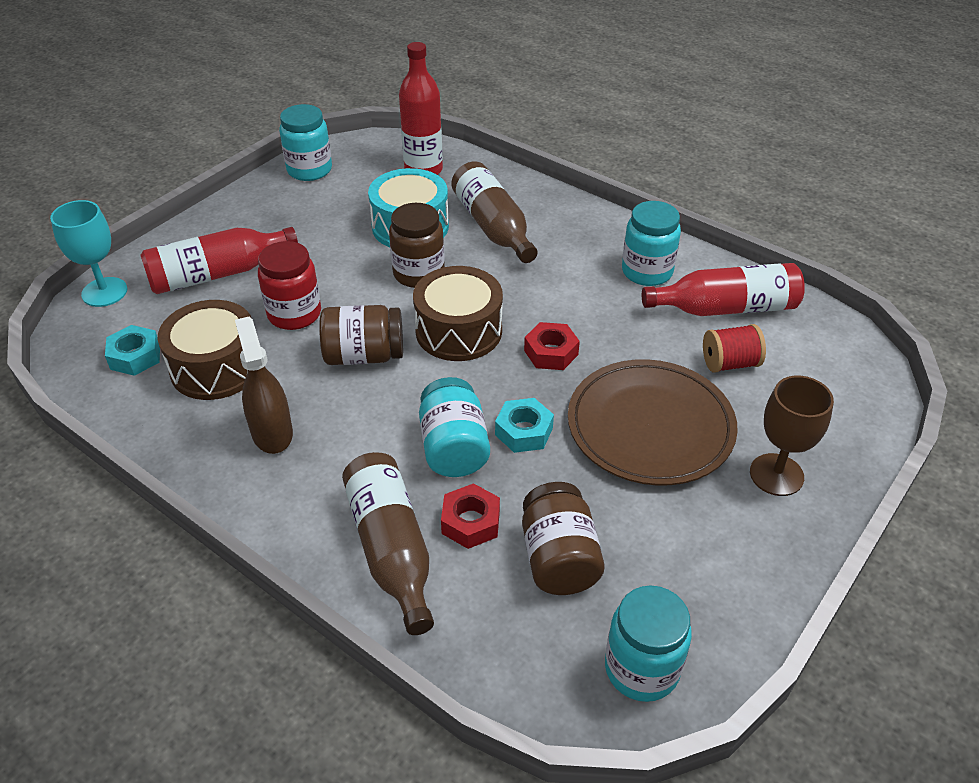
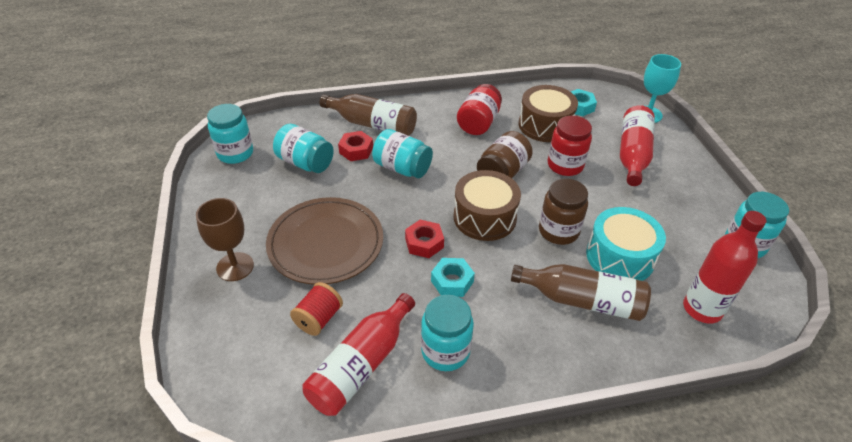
camera: 130 degrees right, 0 degrees up
(272, 433) = (478, 123): brown spray bottle -> red jar
(524, 431) = (382, 196): turquoise nut -> turquoise nut (452, 281)
(559, 558) = (305, 163): brown jar -> turquoise jar

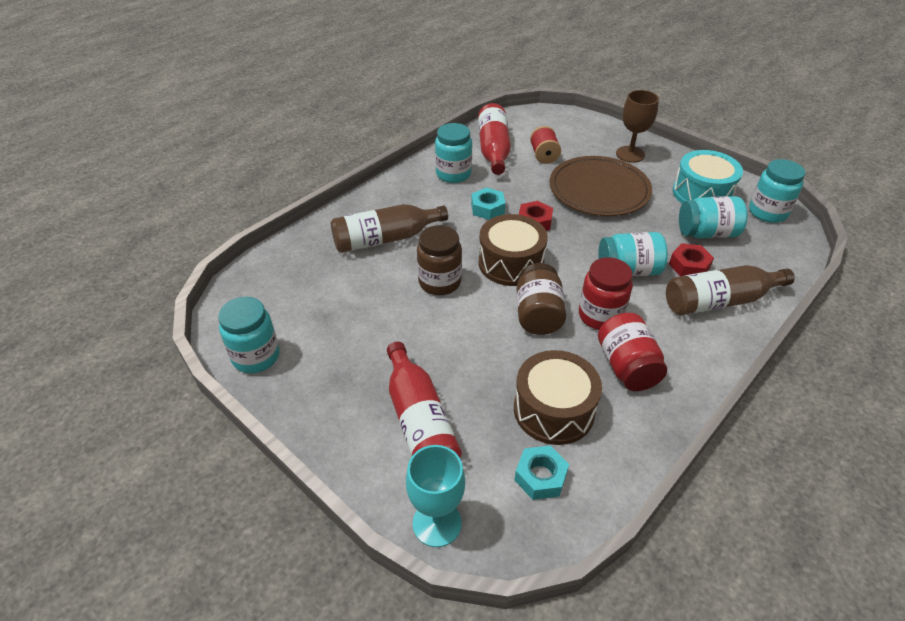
camera: 145 degrees right, 0 degrees up
(565, 165) = (485, 359): red jar -> red jar (600, 316)
(620, 257) = (373, 286): turquoise drum -> turquoise drum (702, 194)
(702, 309) = (287, 275): red bottle -> none

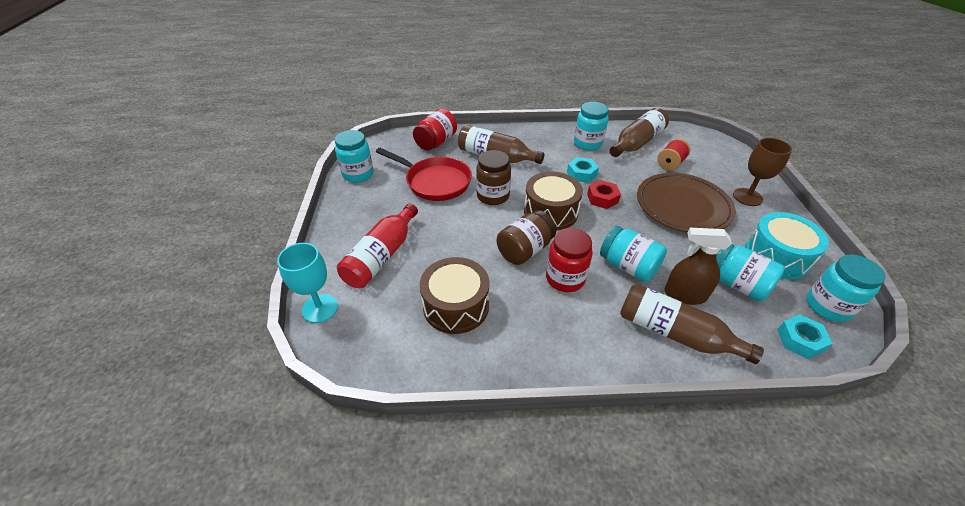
camera: 45 degrees right, 0 degrees up
(360, 306) = (435, 182): none -> red pan
(493, 150) = (637, 143): red bottle -> brown bottle
(540, 476) = (397, 332): turquoise nut -> turquoise nut (800, 340)
(627, 367) = (537, 319): red jar -> red jar (436, 142)
(689, 266) = (685, 295): red nut -> brown spray bottle

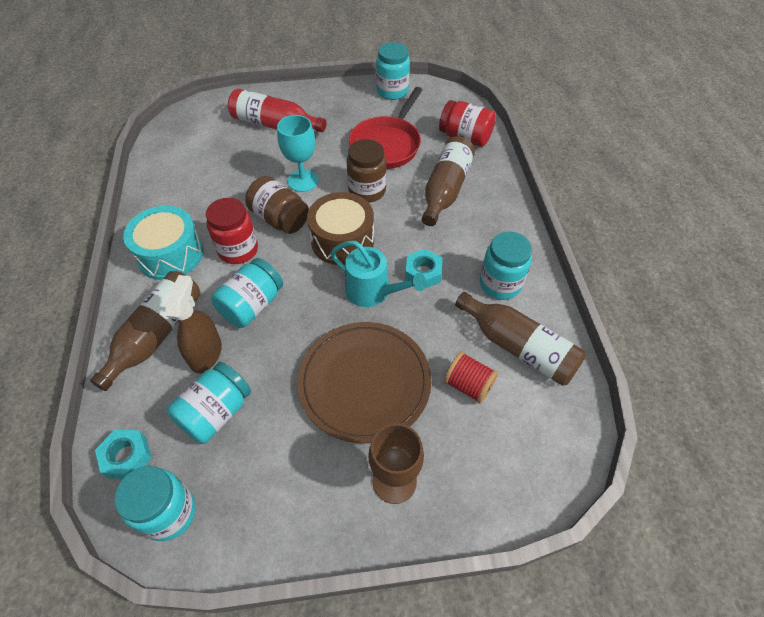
camera: 85 degrees right, 10 degrees up
(320, 308) = (219, 103): turquoise goblet -> turquoise goblet (303, 181)
(456, 306) = (212, 176): brown drum -> none
(602, 198) = (372, 291): red nut -> turquoise watering can
(776, 256) = (261, 479): turquoise drum -> turquoise drum (170, 254)

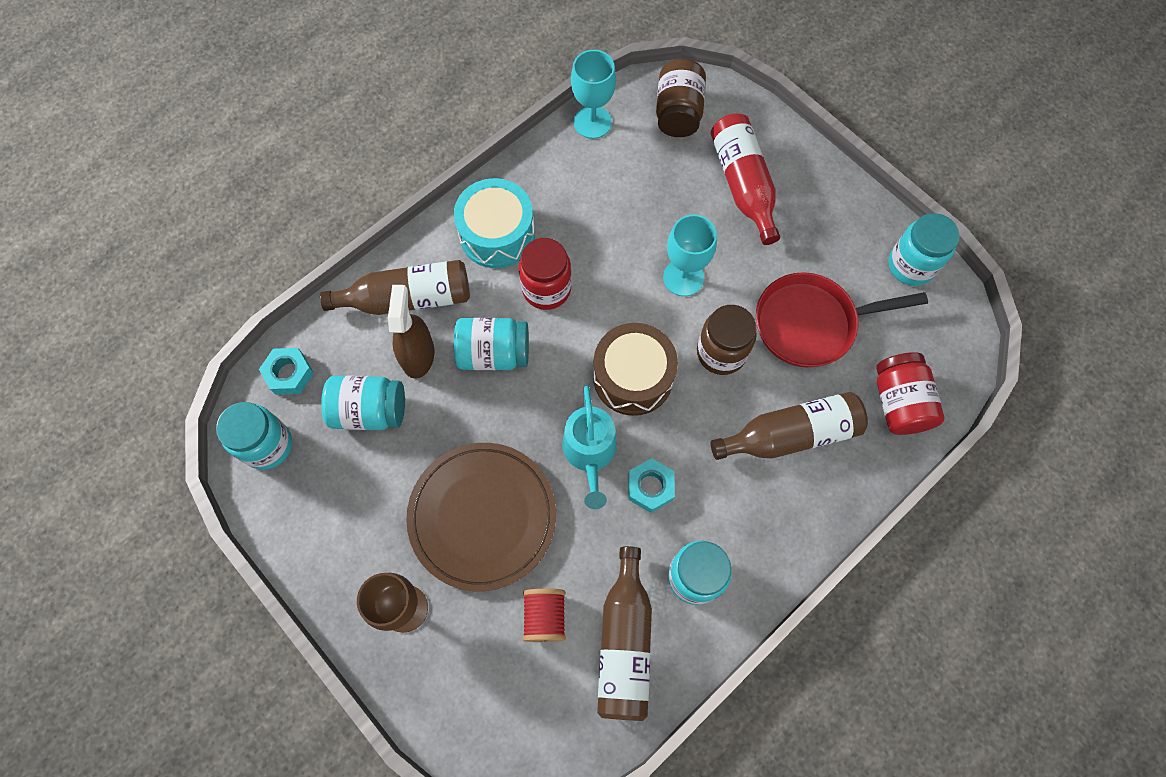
camera: 55 degrees right, 15 degrees up
(155, 164) = (592, 122): none -> turquoise goblet
(206, 353) = (418, 355): brown spray bottle -> brown spray bottle turned 60 degrees counterclockwise
(280, 219) = (614, 296): brown jar -> brown jar (678, 113)

